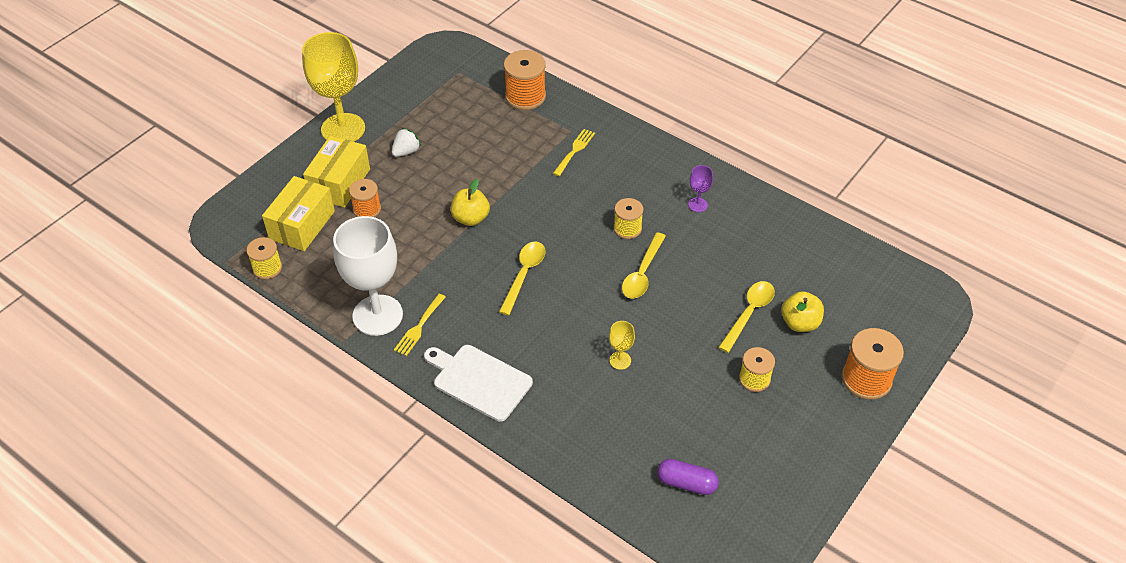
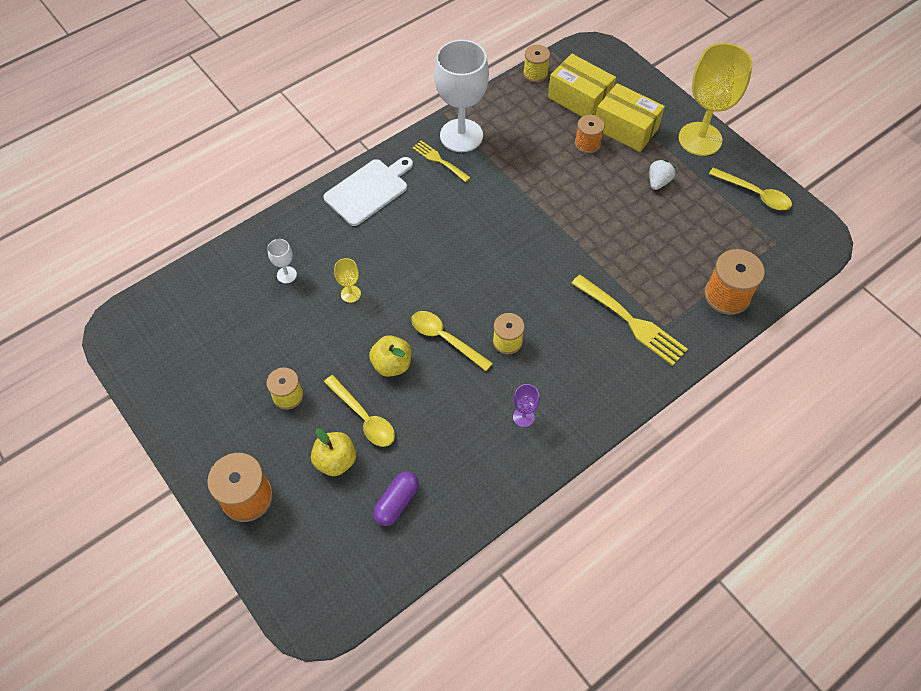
camera: 105 degrees right, 10 degrees up
(406, 151) = (658, 182): white strawberry -> white strawberry turned 120 degrees counterclockwise
(471, 218) = (556, 216): yellow apple -> yellow apple (392, 364)
(524, 275) = (473, 243): yellow spoon -> yellow spoon (755, 194)
(574, 151) = (631, 322): yellow fork -> yellow fork, size x1.70
(617, 424) = (286, 275): none -> white goblet
(686, 483) = (210, 309): purple capsule -> purple capsule (396, 502)

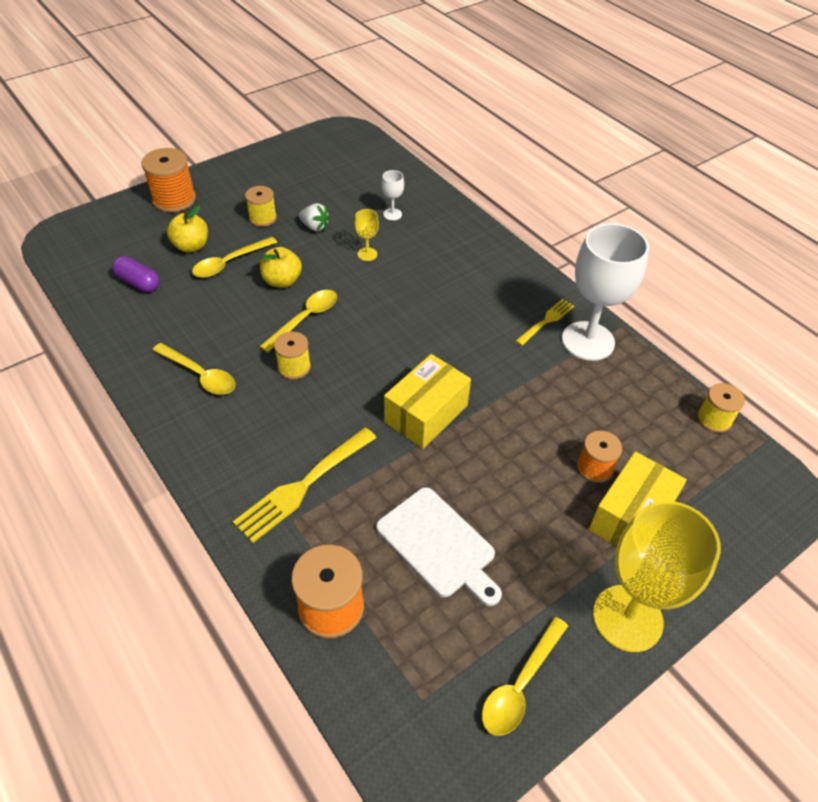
camera: 90 degrees right, 10 degrees down
(368, 190) = (498, 266): white cutting board -> white cutting board (438, 544)
(523, 417) = (200, 375): purple goblet -> yellow spoon
(579, 99) = (678, 465): yellow box -> yellow box (426, 414)
(658, 182) = (534, 546): white strawberry -> white strawberry (315, 227)

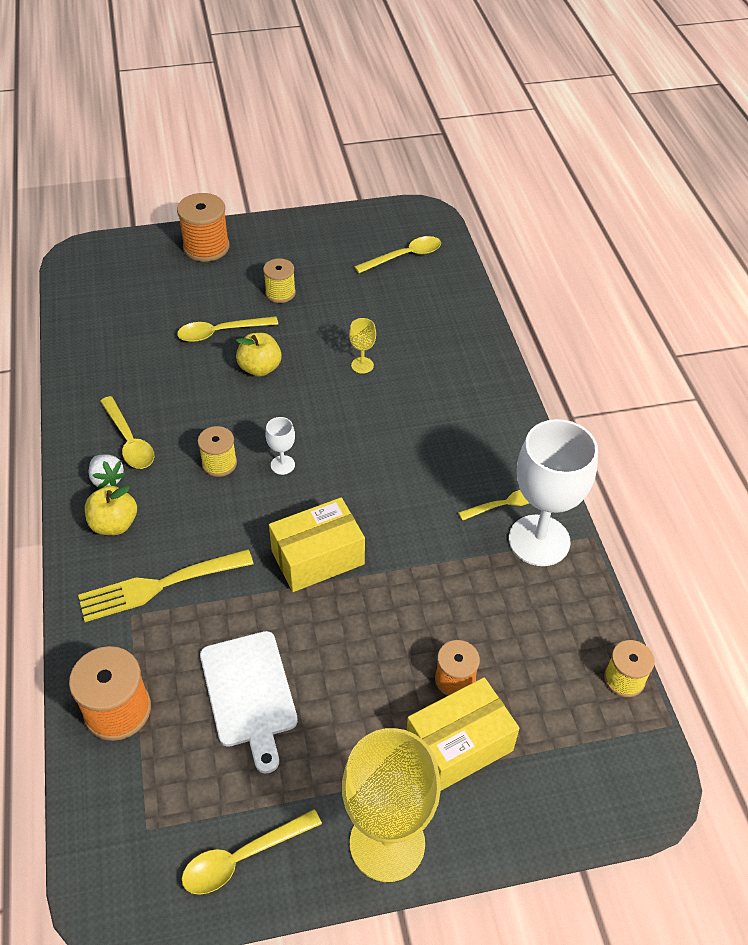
camera: 25 degrees right, 0 degrees up
(138, 283) = (126, 327): purple capsule -> none
(191, 246) = (194, 303): yellow apple -> yellow apple (114, 524)
(305, 319) = (259, 416): yellow spoon -> yellow spoon (404, 256)
(315, 227) = (327, 318): white strawberry -> white strawberry (107, 479)
(392, 214) = (416, 328): white goblet -> white goblet (282, 465)

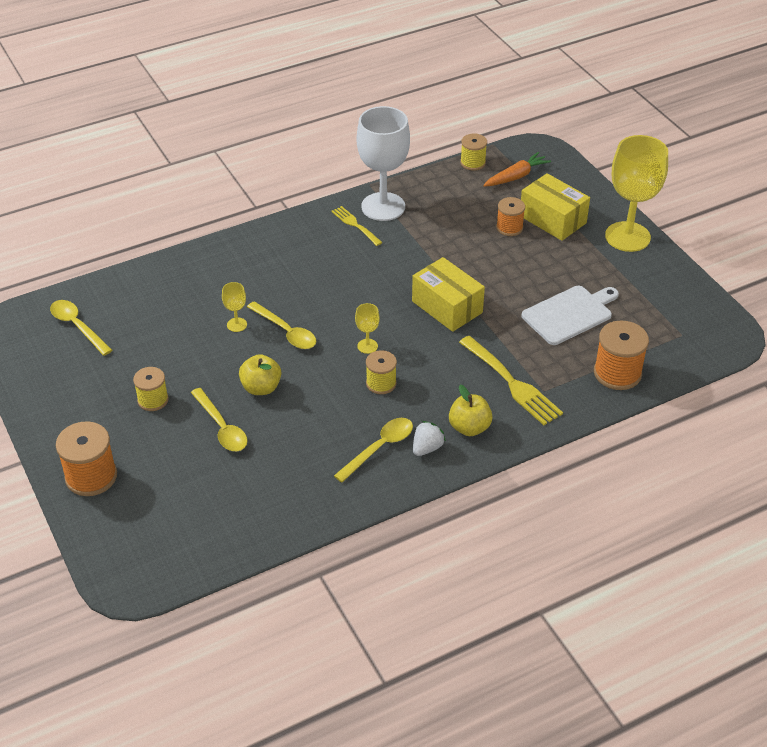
camera: 105 degrees left, 5 degrees down
(242, 857) = (672, 290): yellow spoon -> yellow spoon (286, 332)
(282, 465) = (367, 346): white goblet -> yellow goblet
(578, 730) = (516, 176): none -> orange carrot

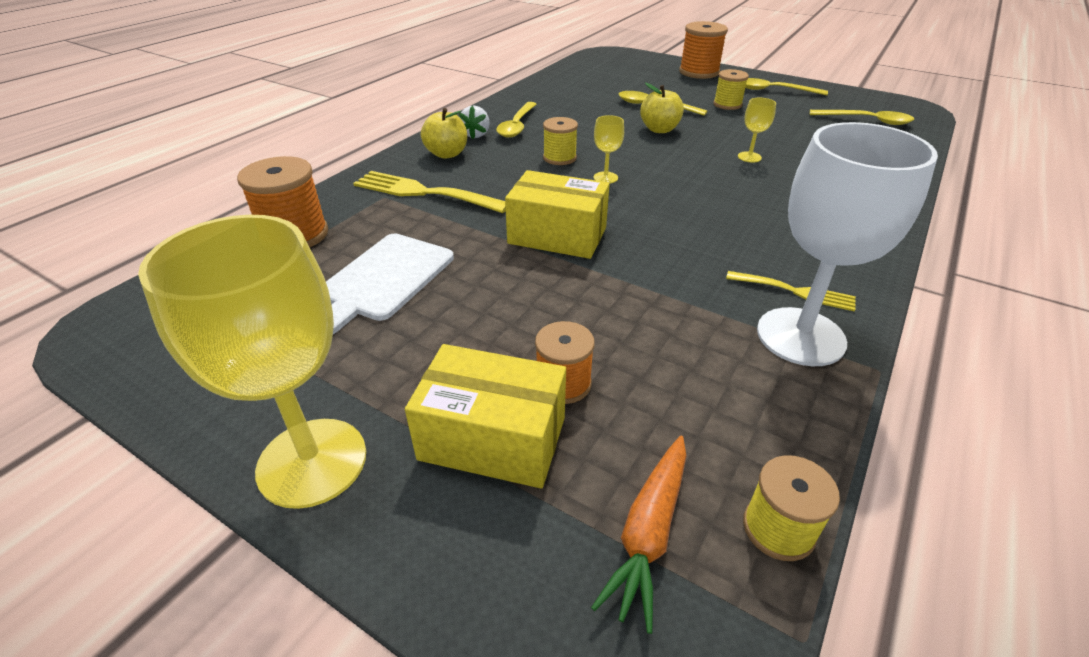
camera: 150 degrees right, 5 degrees down
(286, 332) = (697, 165): yellow spoon -> yellow spoon (774, 90)

